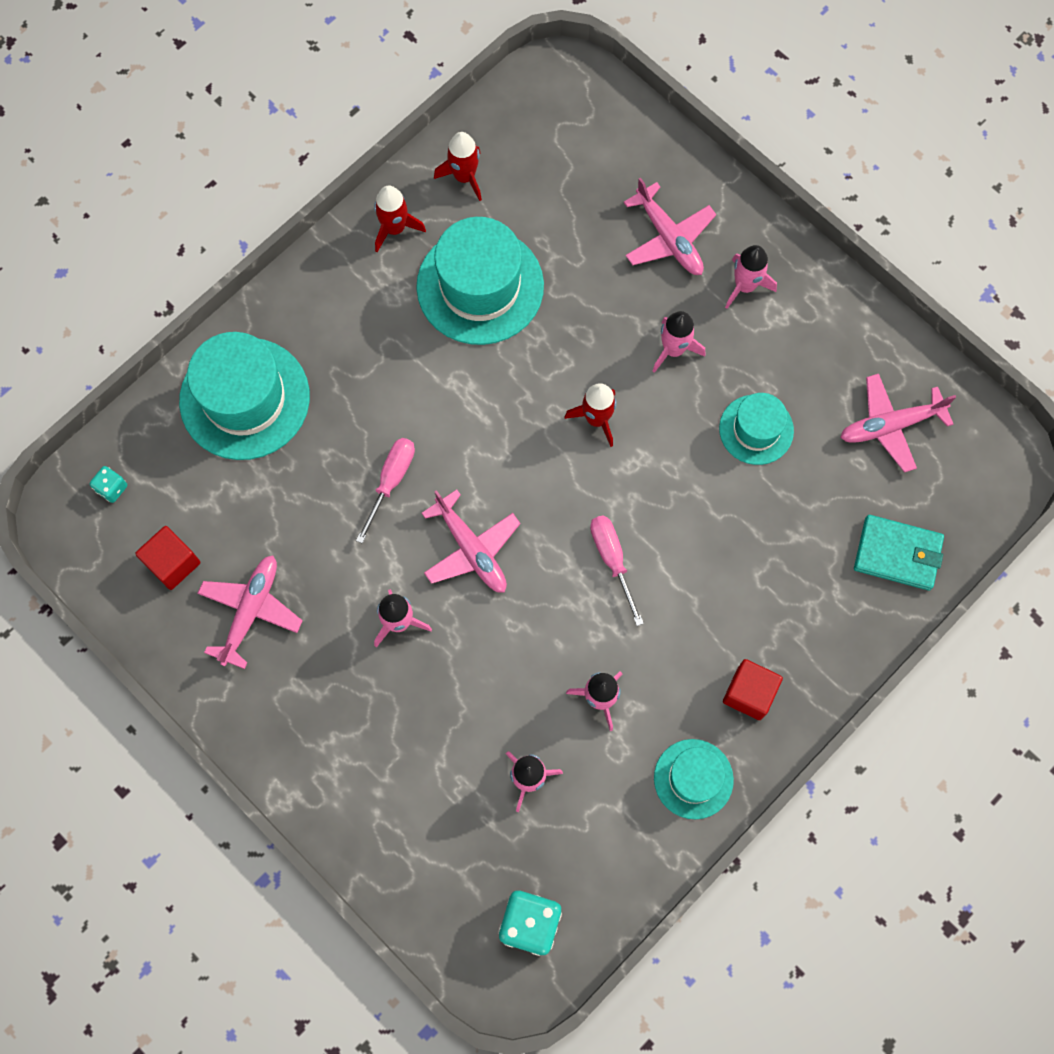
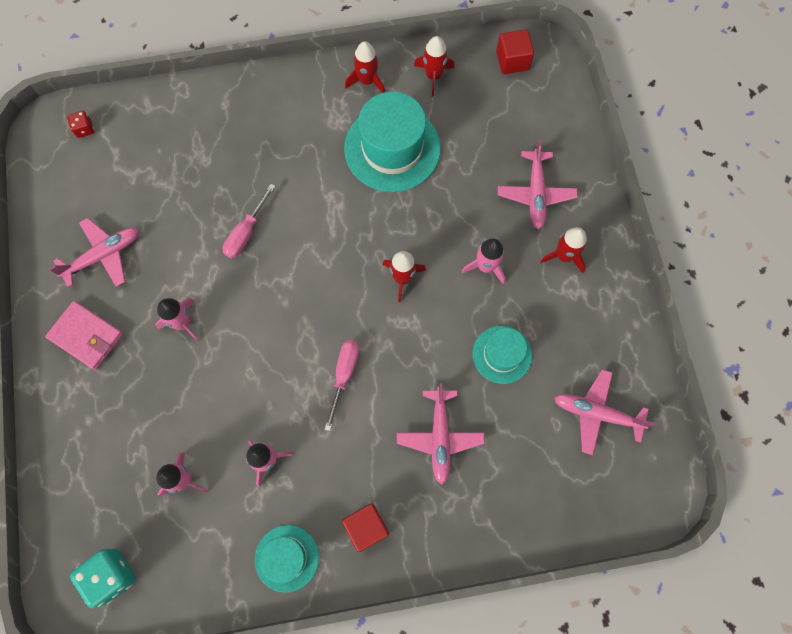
camera: 35 degrees right, 0 degrees up
(112, 488) = (84, 129): turquoise dice -> red dice
(173, 563) = (83, 196): red cube -> red cube (512, 61)
(244, 398) = (200, 126): turquoise hat -> none
(303, 708) = (86, 336): none -> pink wallet
(391, 481) = (246, 232): pink screwdriver -> pink screwdriver turned 150 degrees clockwise
(471, 549) = (262, 307): pink plane -> pink plane (440, 437)
(745, 286) = (564, 256): pink rocket -> red rocket
(897, 554) = (537, 504): turquoise wallet -> none

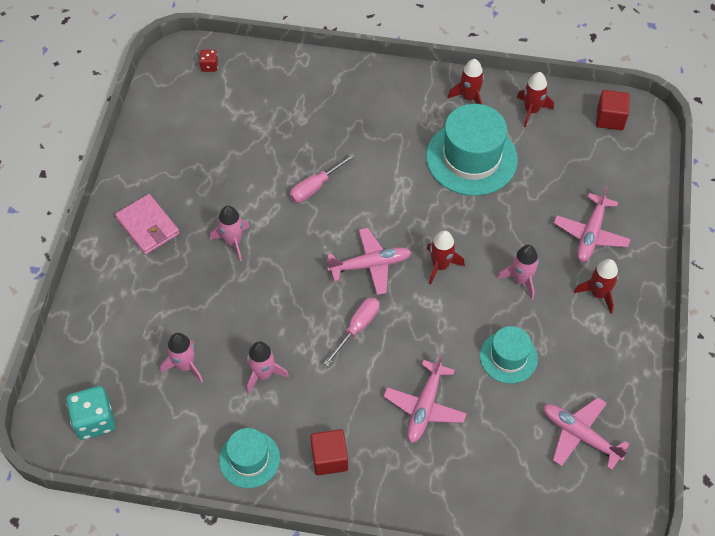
camera: 20 degrees right, 15 degrees down
(103, 255) = (186, 168): pink plane -> pink plane (370, 265)

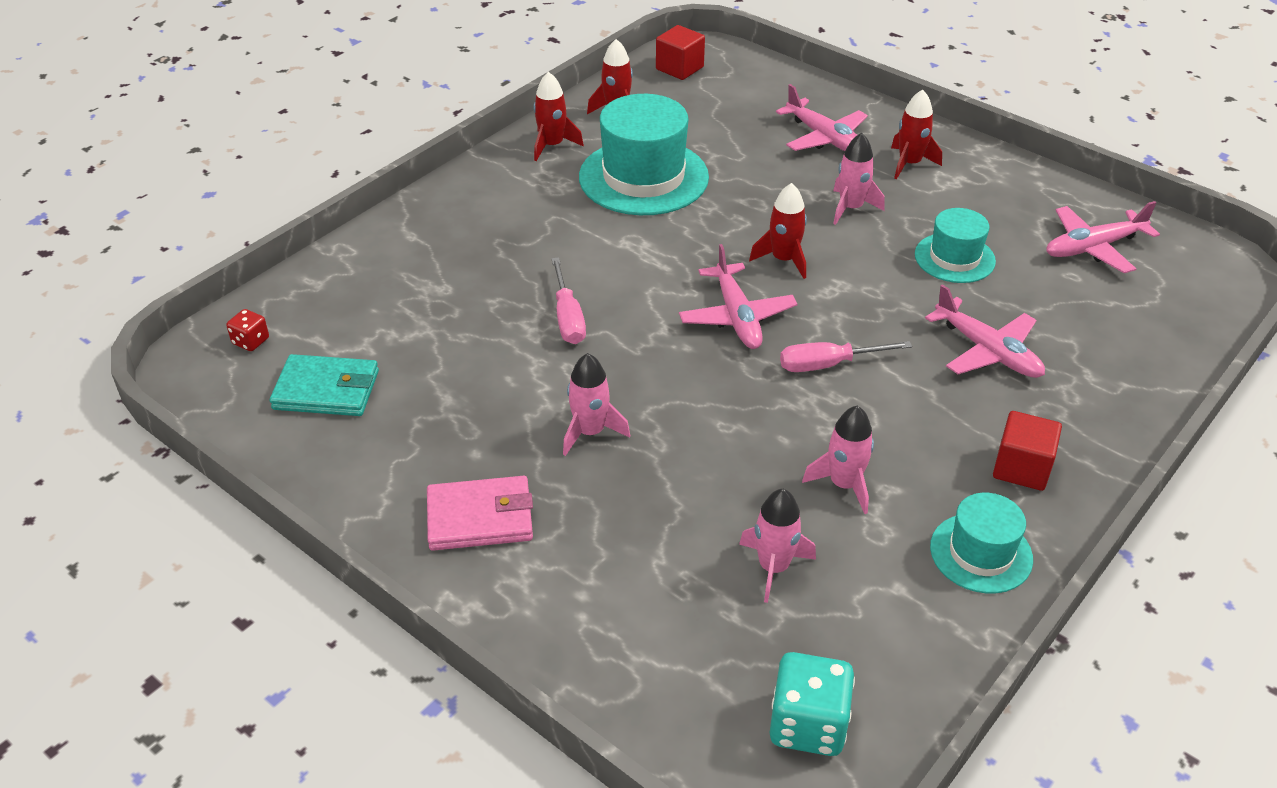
camera: 60 degrees left, 15 degrees down
(195, 117) = (326, 390): none -> turquoise wallet
(357, 328) = (828, 365): pink screwdriver -> pink screwdriver turned 75 degrees counterclockwise
(370, 265) = (736, 316): pink plane -> pink plane turned 150 degrees clockwise

